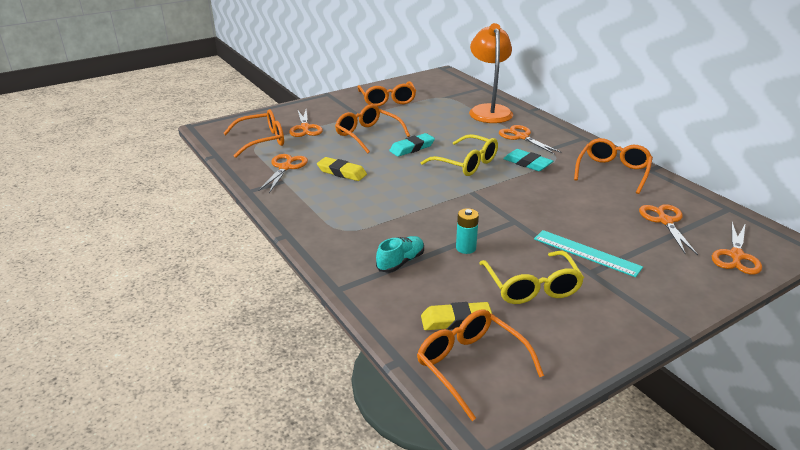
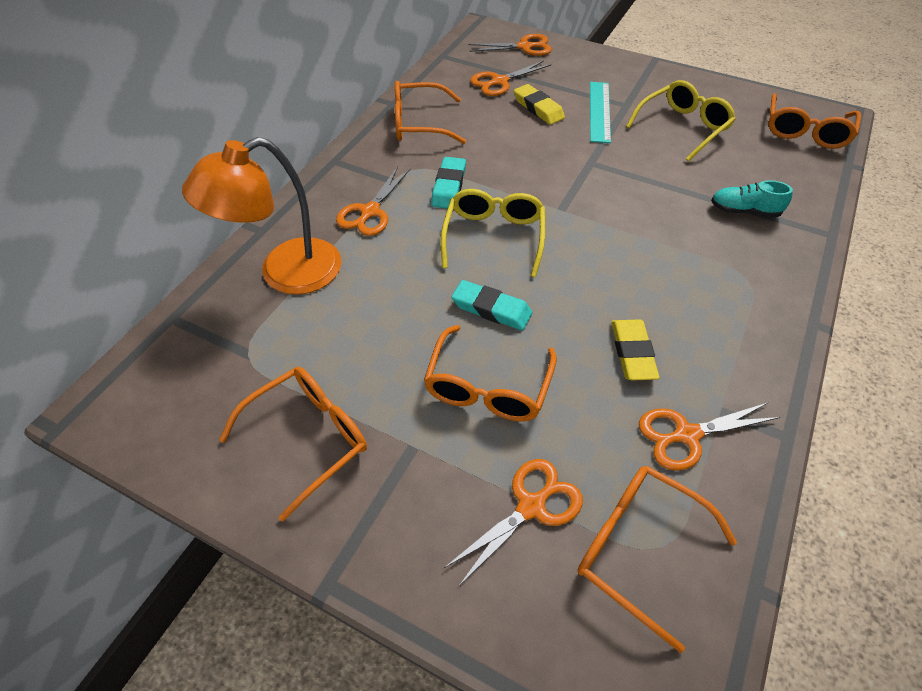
camera: 120 degrees left, 20 degrees up
(456, 320) = (772, 152): yellow eraser -> yellow eraser (538, 108)
(466, 248) = (672, 178): turquoise battery -> none

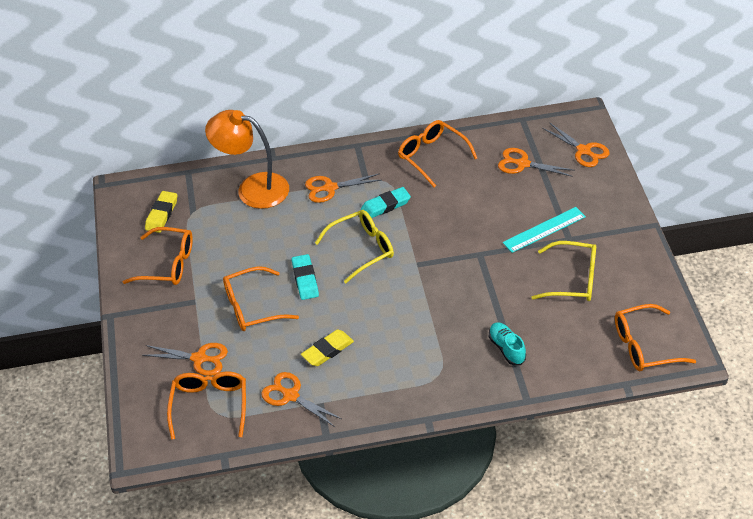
camera: 55 degrees right, 5 degrees down
(538, 108) = (512, 199): yellow eraser -> yellow eraser (161, 214)

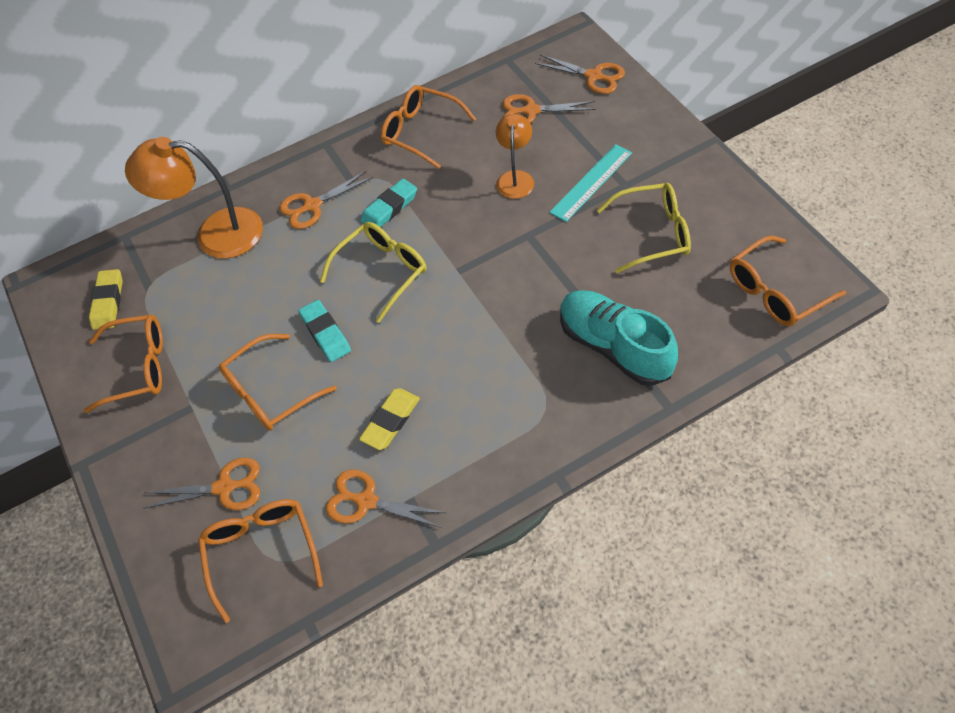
camera: 15 degrees left, 10 degrees up
(488, 210) = (515, 178): none -> orange lamp
(506, 348) = (614, 347): turquoise shoe -> turquoise shoe, size x1.87

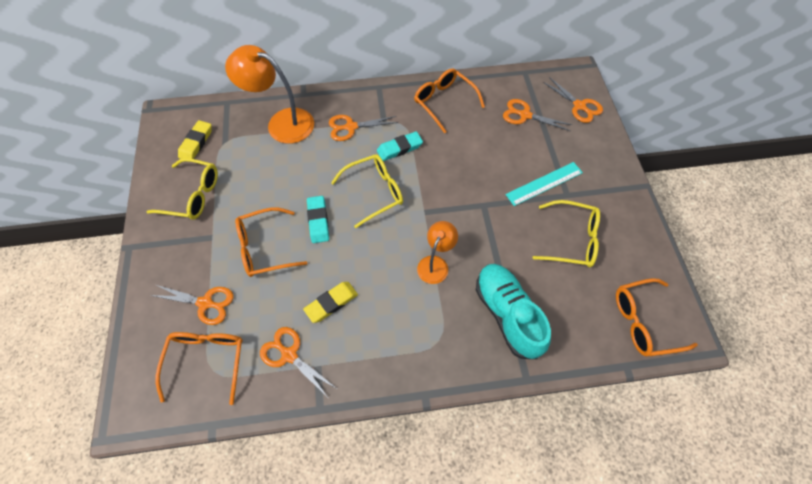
camera: 15 degrees right, 5 degrees up
(138, 367) = (193, 195): orange glasses -> yellow glasses
(515, 178) = (493, 160): orange lamp -> orange lamp (435, 264)

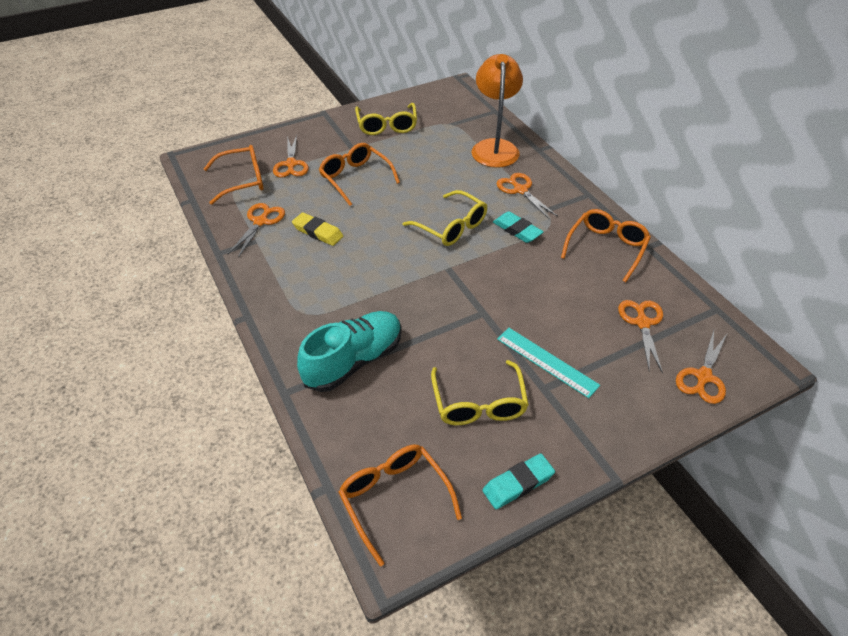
camera: 70 degrees right, 15 degrees down
(196, 143) = (440, 110): yellow eraser -> none
(318, 221) = (398, 200): turquoise eraser -> turquoise eraser (518, 483)
(435, 264) = (389, 291): orange lamp -> none

